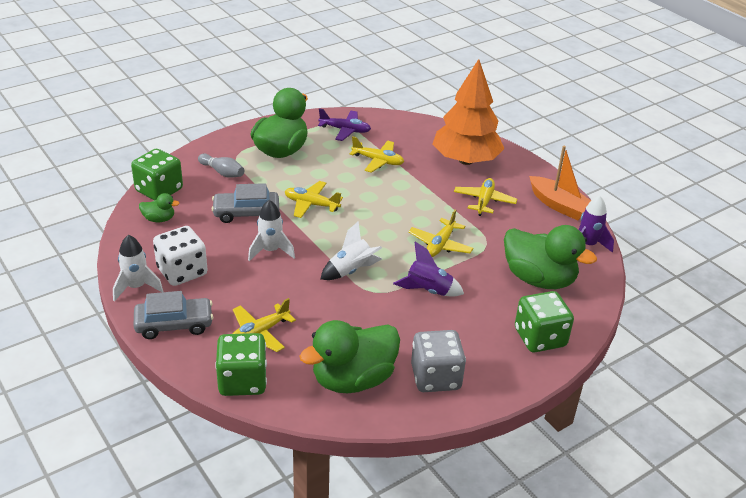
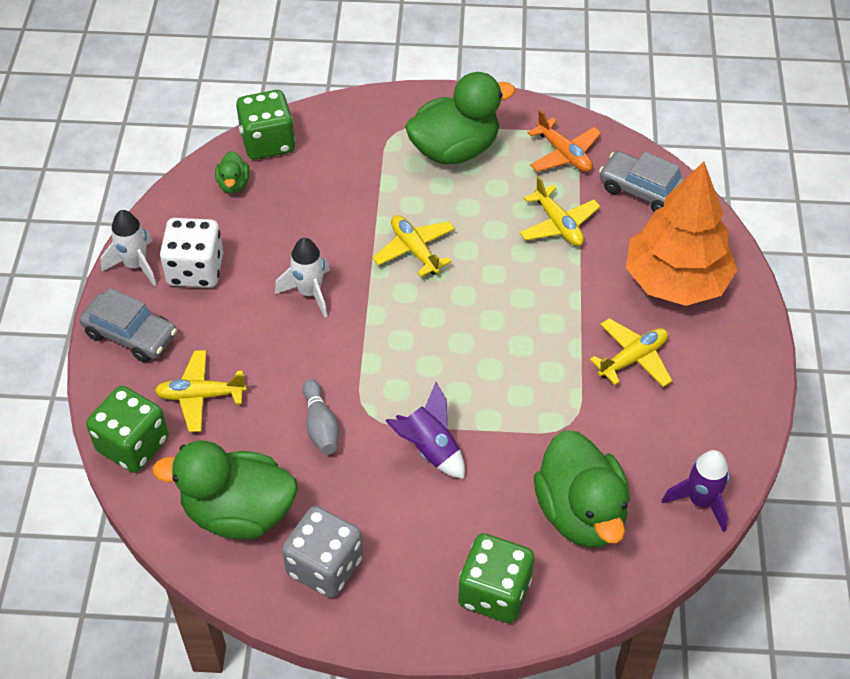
camera: 40 degrees right, 15 degrees up
(159, 219) = (233, 184): green duck -> green duck turned 45 degrees clockwise
(222, 172) = (358, 150): grey bowling pin -> grey bowling pin (320, 425)
(246, 213) = (331, 224): grey car -> grey car (643, 191)
(345, 130) = (564, 154): purple plane -> orange plane
(351, 271) = (370, 370): white rocket -> none
(440, 245) = (510, 393): yellow plane -> none
(559, 205) = (729, 420): orange boat -> none

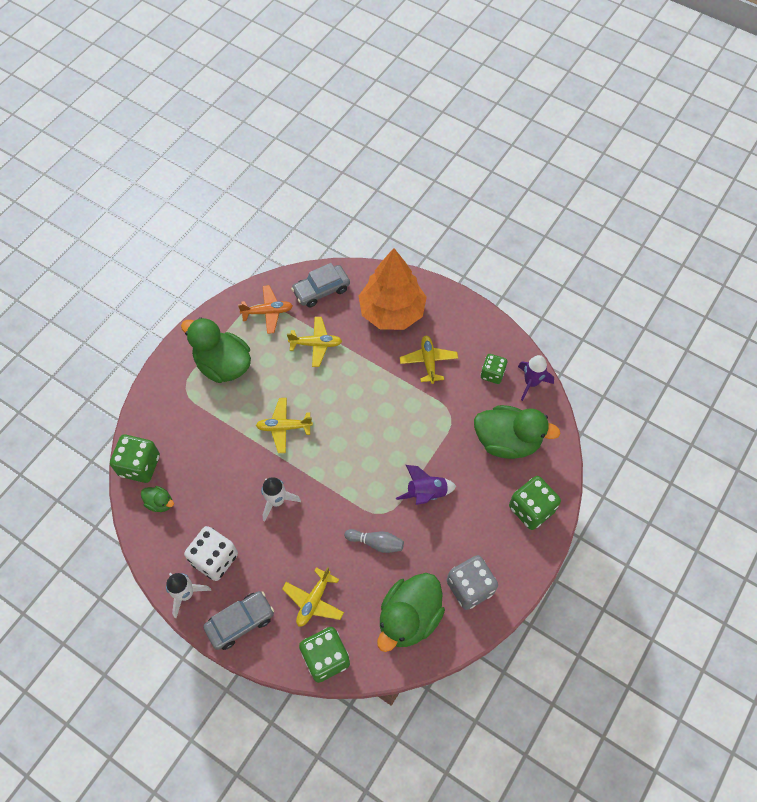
camera: 60 degrees left, 10 degrees up
(455, 150) = (223, 365): green duck -> green duck turned 60 degrees counterclockwise
(675, 445) = (492, 374): none -> green dice

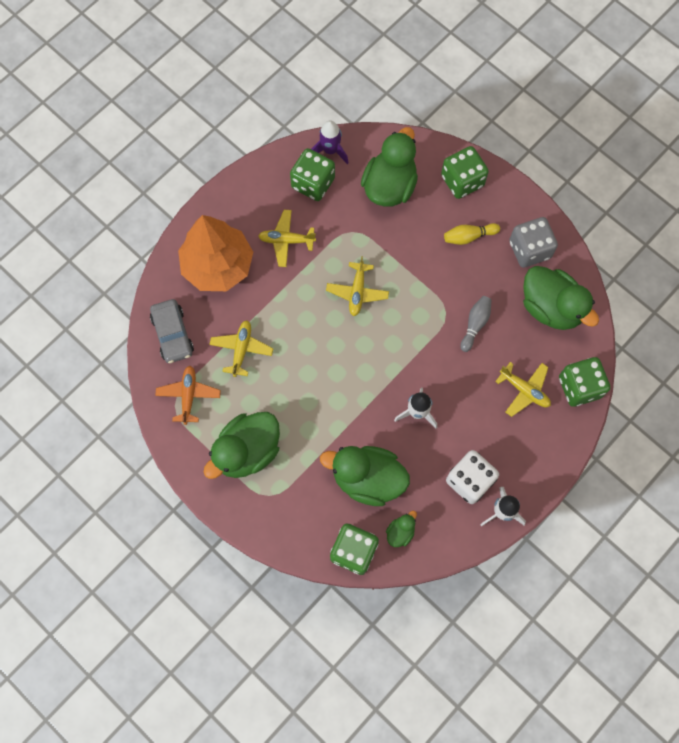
camera: 80 degrees left, 10 degrees up
(207, 467) = (367, 479): none -> green duck
(240, 622) = (536, 461): grey car -> none
(284, 427) = (336, 395): yellow plane -> yellow plane (357, 292)
(426, 493) = (431, 270): purple rocket -> none
(470, 524) = (469, 237): none -> yellow bowling pin
(492, 374) = (313, 183): green dice -> green dice, size x1.58

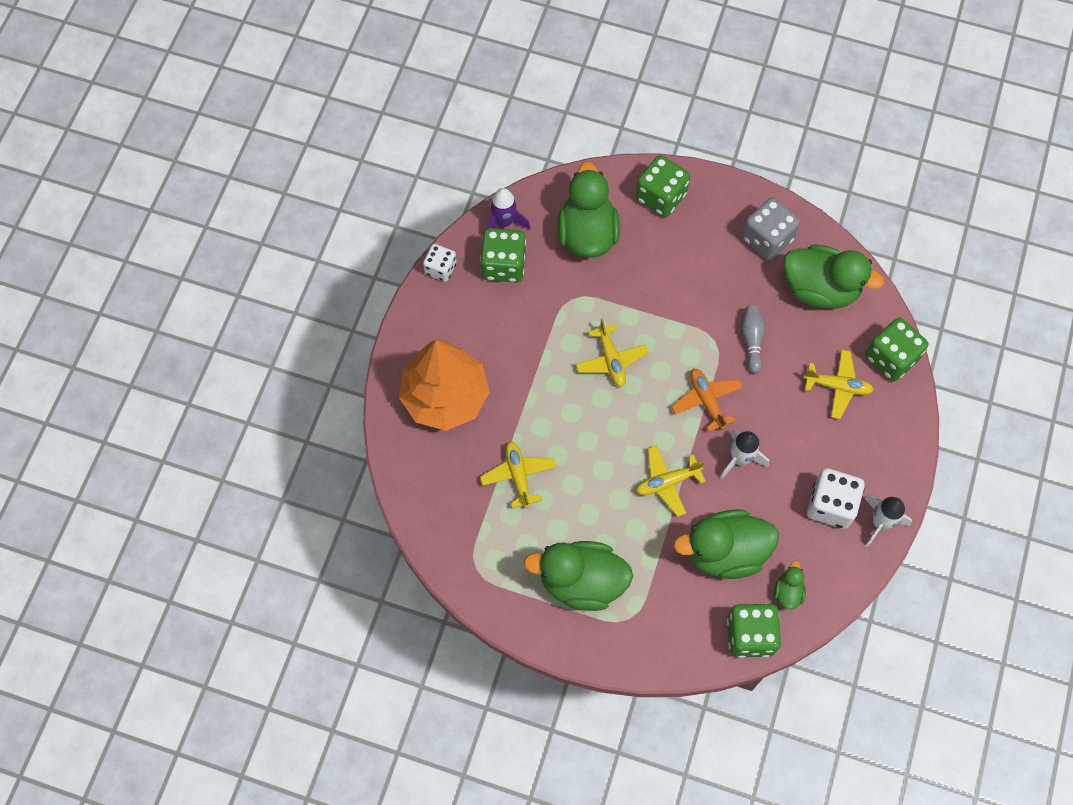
camera: 25 degrees left, 5 degrees down
(173, 334) = (434, 493): grey car -> none
(189, 396) = (486, 551): orange plane -> orange plane (706, 401)
(247, 451) = (581, 582): green duck -> green duck turned 75 degrees clockwise
(264, 166) = (440, 269): none -> white dice
(286, 240) = (506, 338): yellow plane -> yellow plane (667, 482)
(469, 237) = (697, 252): yellow bowling pin -> none

